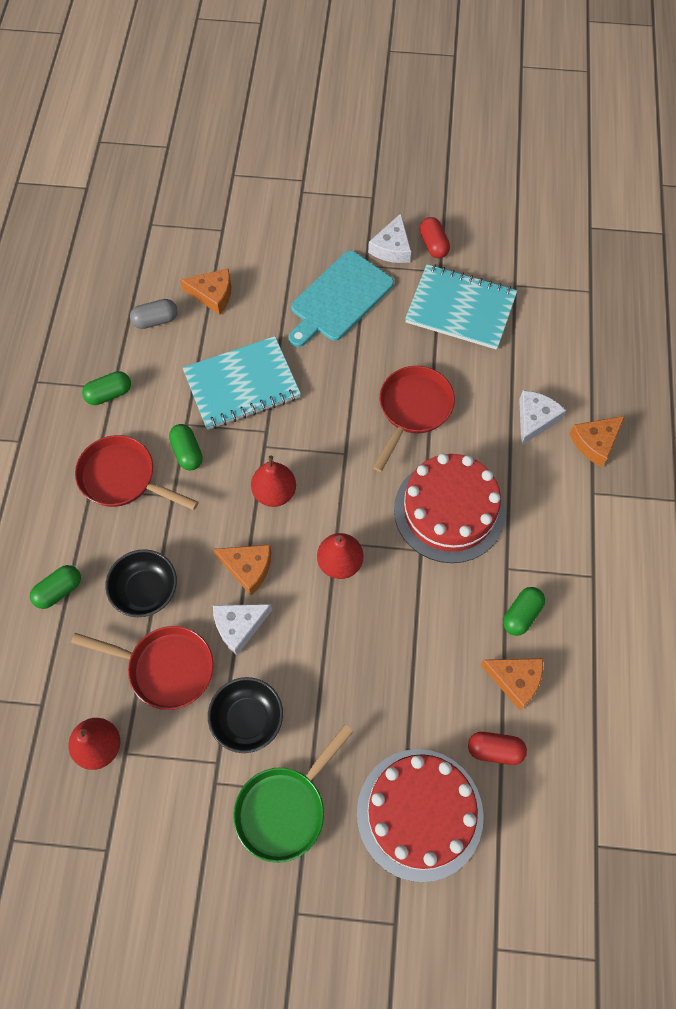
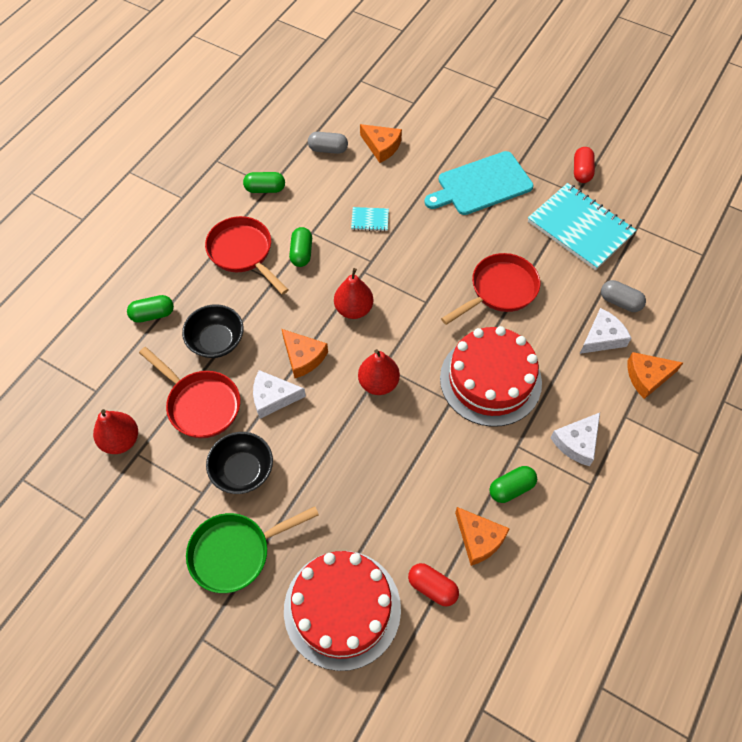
camera: 25 degrees right, 5 degrees down
(242, 385) = (370, 220): turquoise notebook -> turquoise notebook, size x0.42
(392, 248) = (545, 162): white cheese -> white cheese (577, 442)
(535, 374) = (620, 302): none -> grey capsule

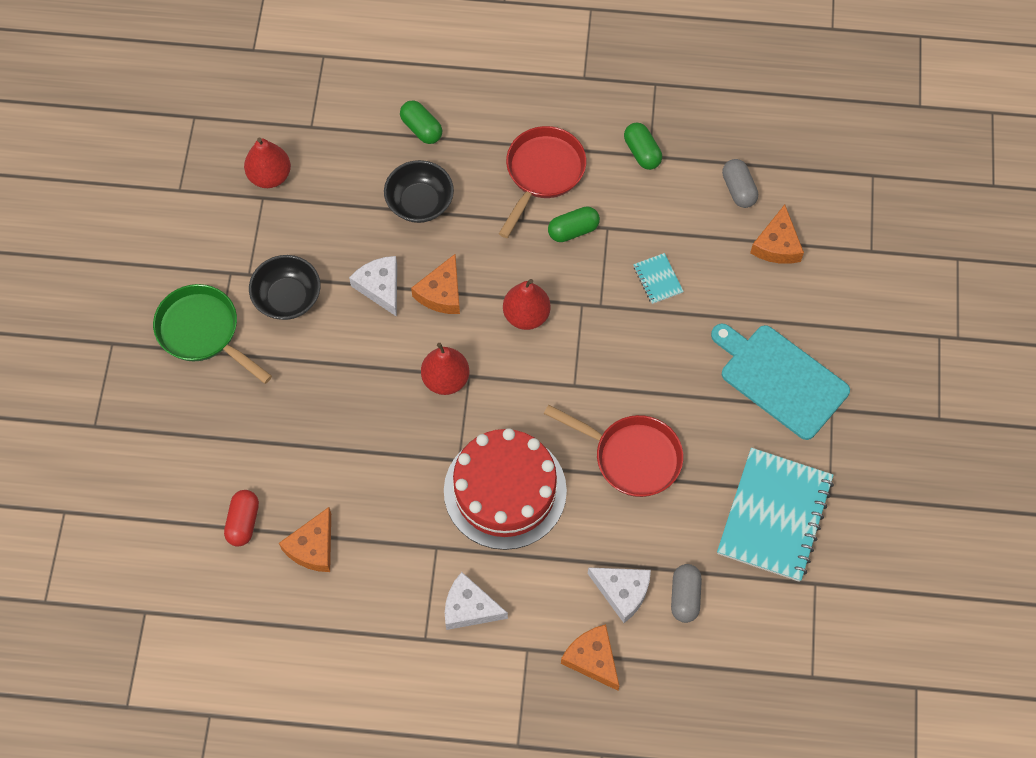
camera: 65 degrees right, 5 degrees up
(200, 404) = (341, 225): red pan -> none
(342, 609) = (188, 449): red cake -> none
(511, 488) = (383, 558): green capsule -> none
(581, 171) = (870, 488): red capsule -> none

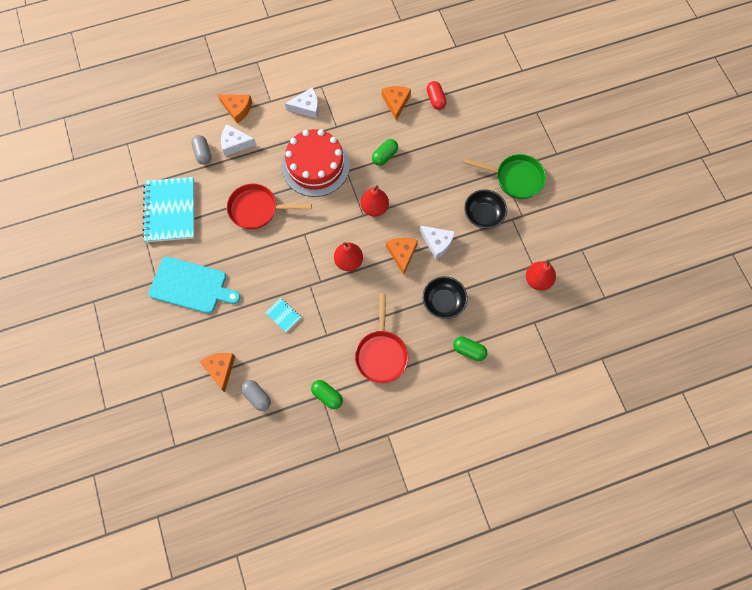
camera: 155 degrees right, 5 degrees up
(573, 230) = (346, 324): green capsule -> green capsule (385, 156)

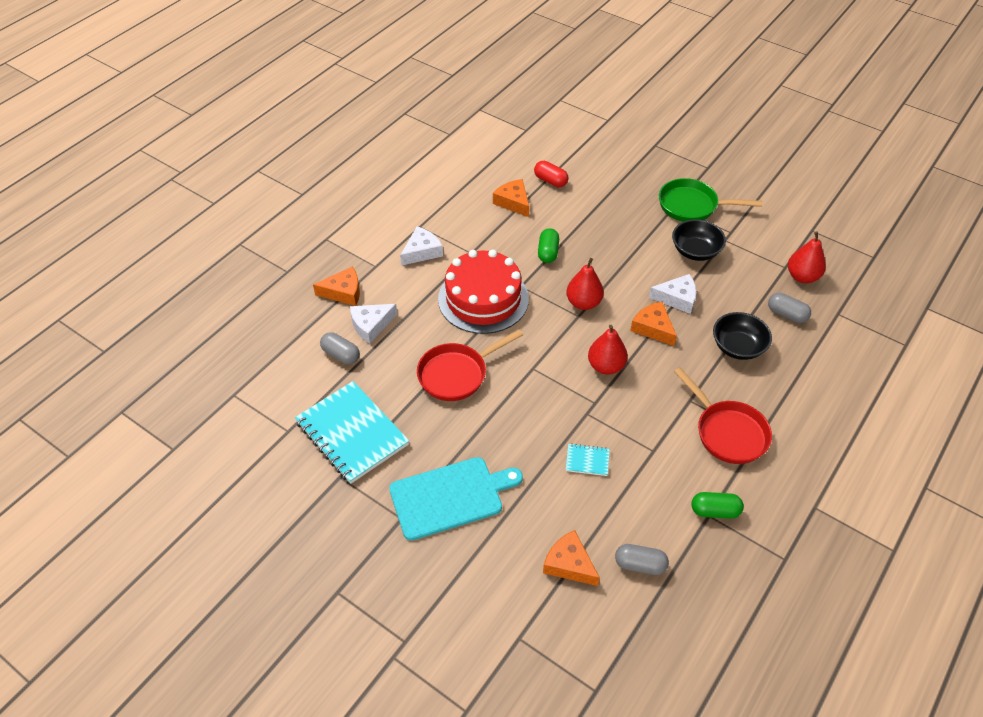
camera: 35 degrees left, 20 degrees down
(469, 350) = (807, 375): green capsule -> none
(498, 300) = (786, 314): none -> grey capsule
(515, 178) = (692, 206): green pan -> green pan turned 150 degrees counterclockwise

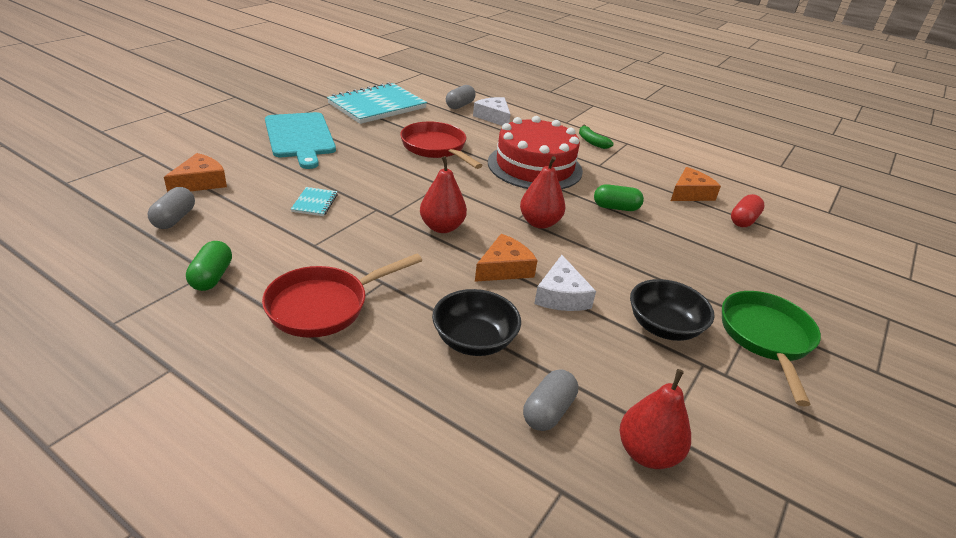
camera: 85 degrees right, 15 degrees down
(343, 292) = (531, 109): orange cheese -> none
(422, 251) = (592, 142): white cheese -> green banana

